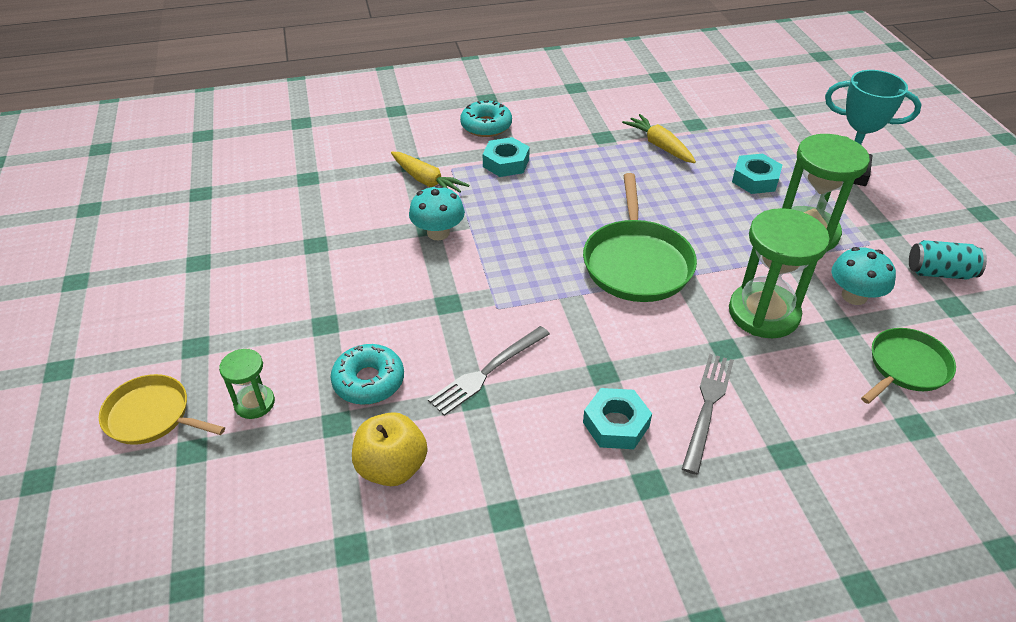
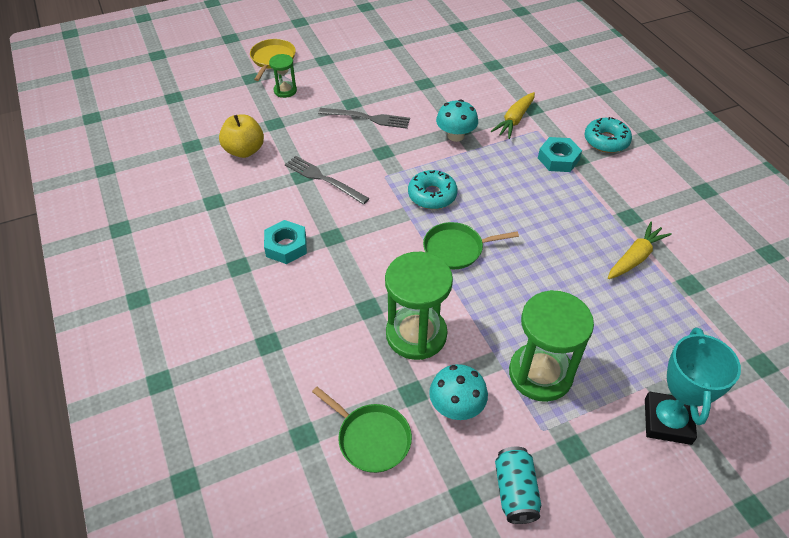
camera: 80 degrees right, 5 degrees up
(369, 381) = (307, 129): turquoise donut -> turquoise donut (432, 195)
(636, 263) = (456, 249): green pan -> green pan, size x0.63
(707, 407) = (307, 296): grey fork -> grey fork (367, 118)
(755, 179) = (613, 334): turquoise nut -> none

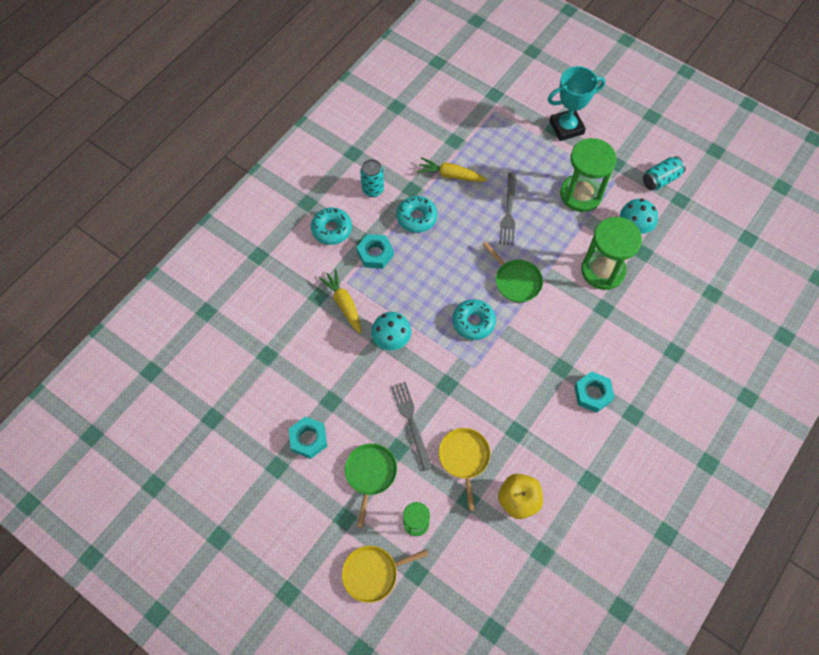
camera: 120 degrees left, 15 degrees up
(309, 135) = (464, 458): none -> yellow pan
(324, 179) = (508, 411): grey fork -> grey fork (508, 211)
(371, 438) = (686, 258): green pan -> green pan (370, 474)
(401, 63) = (308, 439): none -> turquoise nut
(514, 120) = (343, 303): yellow carrot -> yellow carrot turned 120 degrees counterclockwise
(587, 205) = (416, 217): none -> turquoise donut
(644, 186) = (373, 190): none -> turquoise can

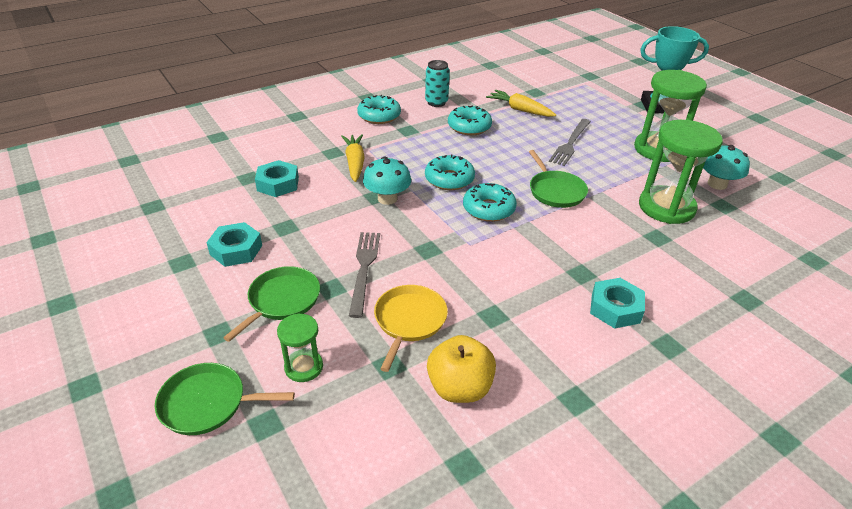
camera: 20 degrees right, 25 degrees down
(373, 573) = (208, 403): yellow pan -> green pan
(375, 254) = (411, 139): turquoise nut -> turquoise nut (278, 184)
(429, 297) = (449, 179): none -> turquoise donut
(660, 179) = (759, 159): turquoise can -> none

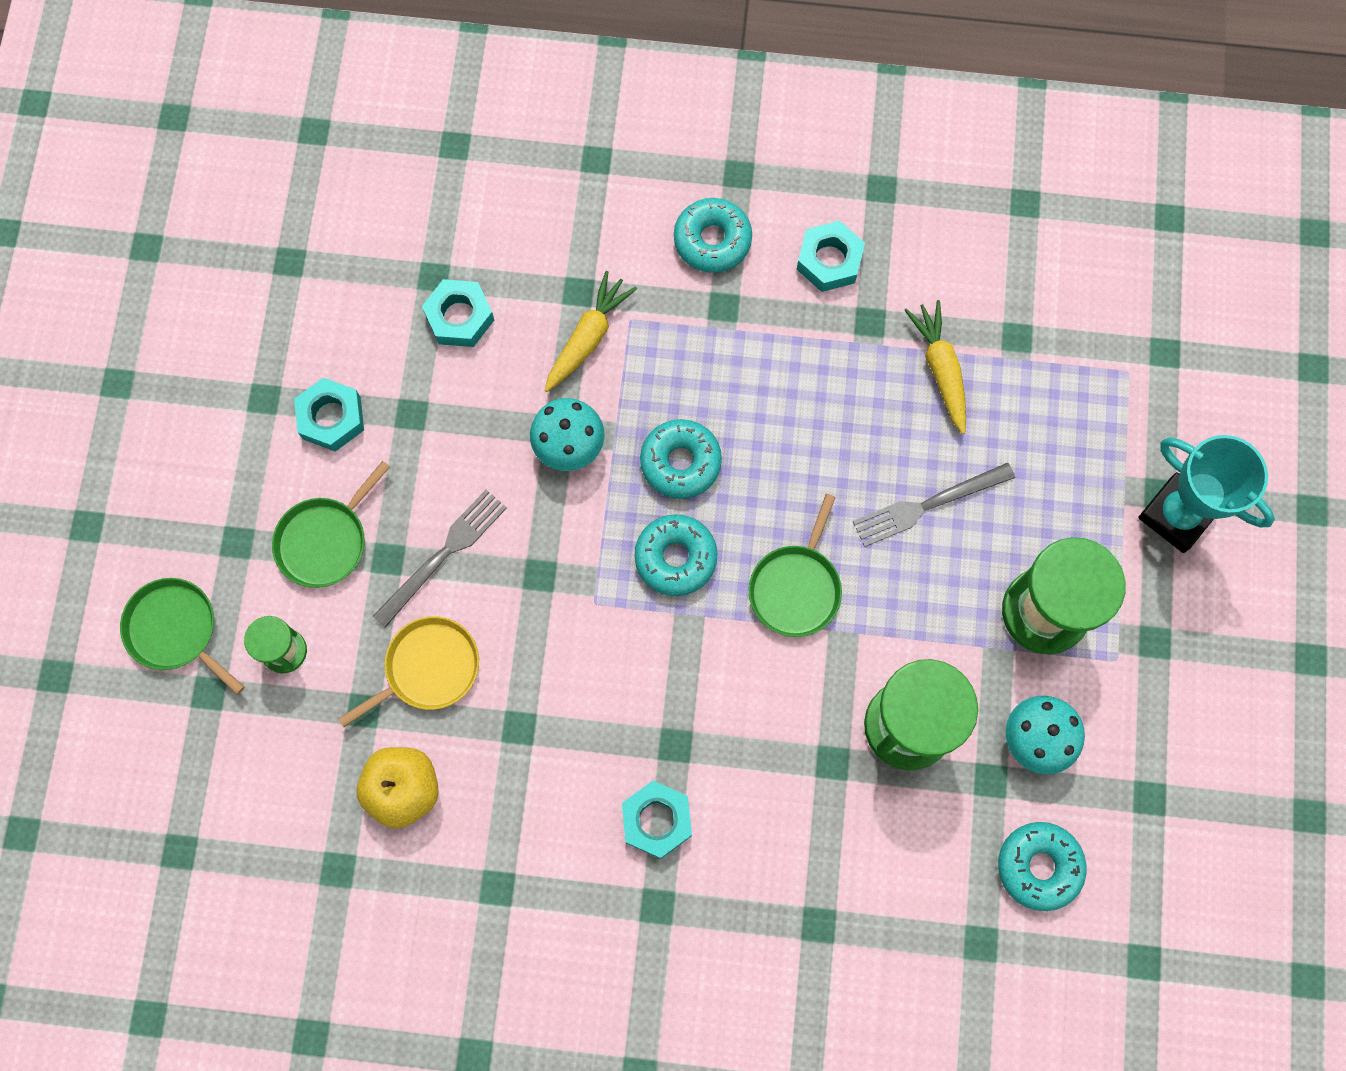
camera: 40 degrees right, 35 degrees up
(282, 300) = (325, 540): green pan -> green pan turned 150 degrees clockwise
(436, 102) = (829, 260): turquoise can -> turquoise nut
(469, 127) = (819, 360): turquoise donut -> turquoise donut (1039, 866)

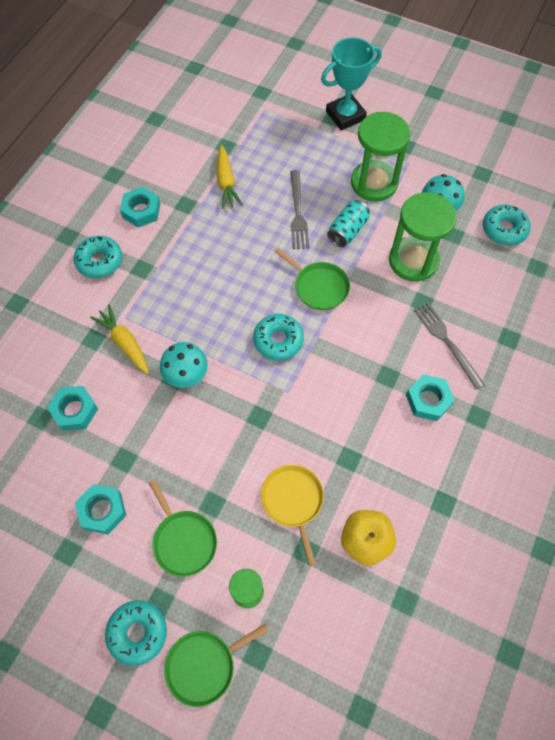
camera: 70 degrees left, 10 degrees down
(443, 554) = (223, 468): grey fork -> grey fork (447, 342)
(680, 462) = (223, 319): turquoise donut -> turquoise donut (137, 633)
(924, 598) = (347, 231): none -> turquoise can
(940, 369) = (226, 183): yellow carrot -> yellow carrot turned 105 degrees counterclockwise

